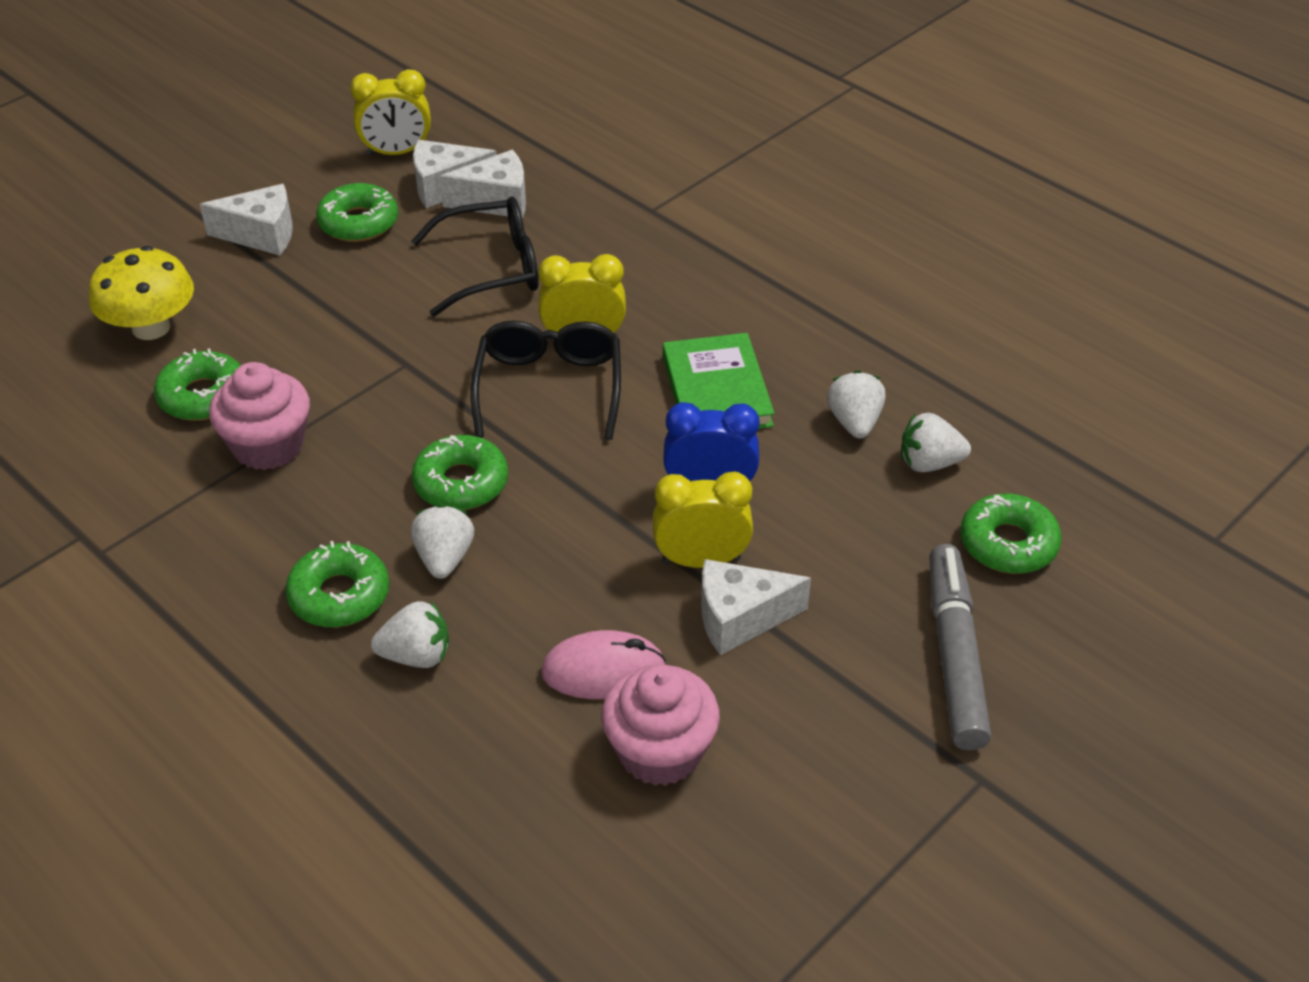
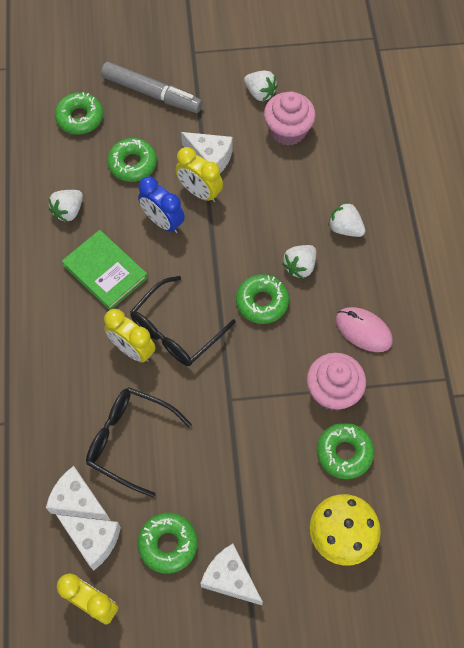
camera: 140 degrees left, 20 degrees up
(339, 595) = (356, 279): green donut -> green donut (133, 164)
(603, 670) = (280, 173): pink mouse -> pink mouse (363, 330)
(716, 390) = (105, 272): green book -> green book turned 75 degrees counterclockwise
(929, 463) = (64, 171): white strawberry -> white strawberry (260, 93)
(954, 655) = (152, 93): grey marker -> grey marker turned 105 degrees counterclockwise

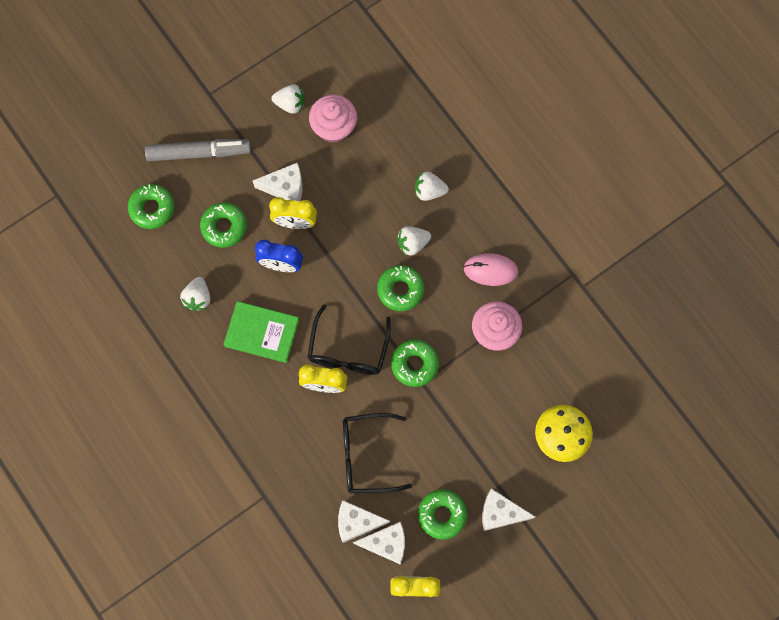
camera: 30 degrees left, 10 degrees up
(300, 266) = (412, 243): white strawberry -> white strawberry turned 60 degrees clockwise
(344, 453) = (529, 374): green donut -> green donut (414, 364)

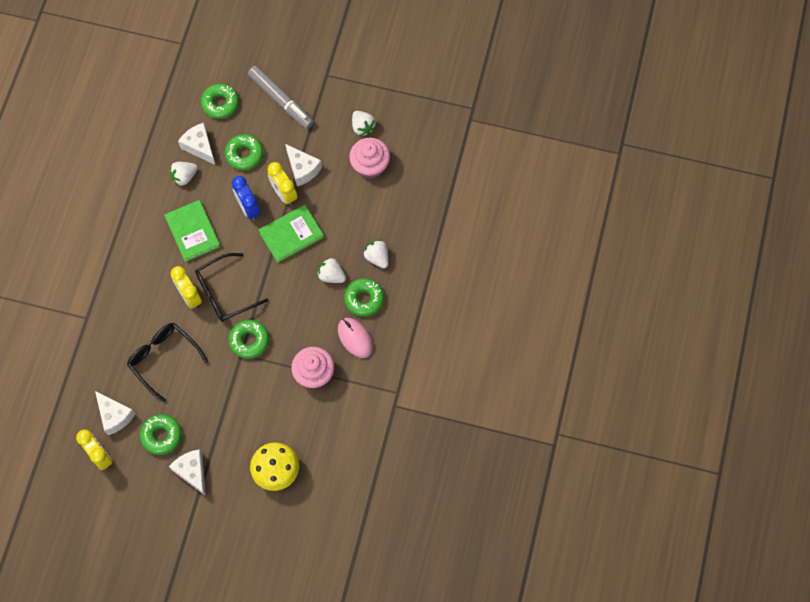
camera: 50 degrees right, 5 degrees down
(342, 247) = (291, 235): none -> green book
(357, 522) = (114, 387): white cheese -> white cheese (199, 147)
(400, 290) = (293, 292): green donut -> green donut (364, 299)

